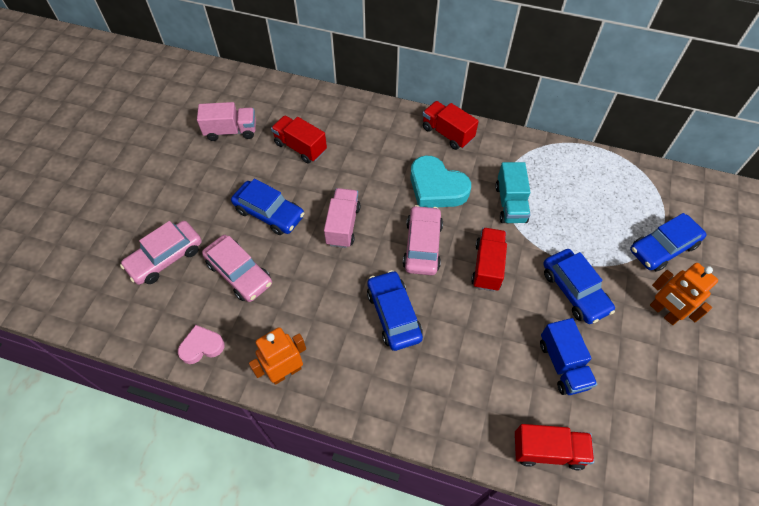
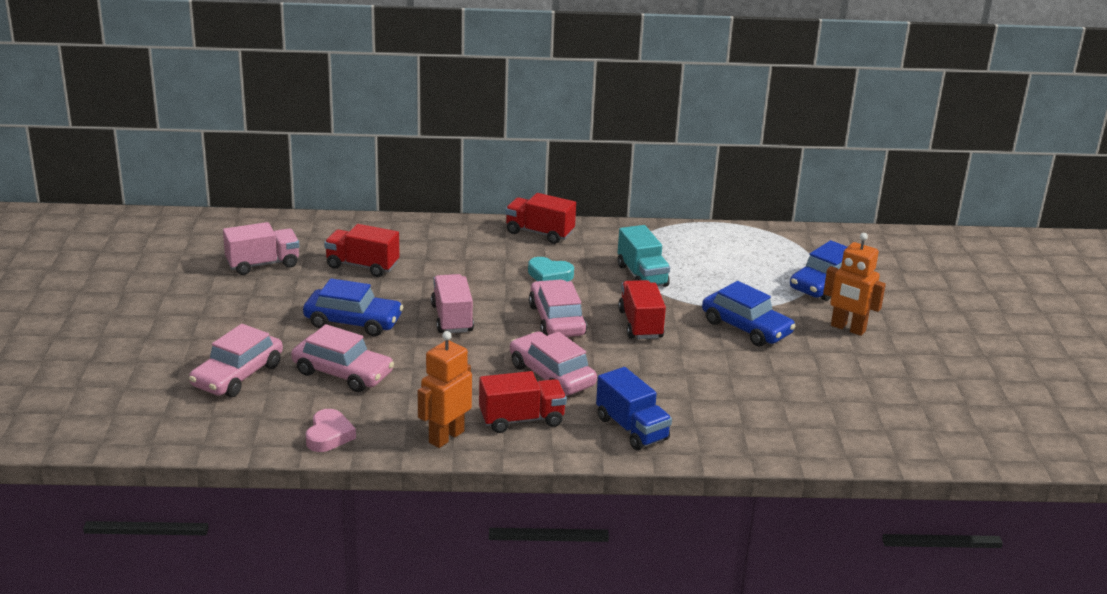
camera: 20 degrees left, 30 degrees down
(202, 346) = (329, 435): pink heart -> pink heart turned 135 degrees clockwise
(394, 314) = (552, 375): blue car -> pink car
(436, 187) = (549, 275): turquoise heart -> turquoise heart, size x0.58
(548, 450) = (775, 441): red truck -> red truck (521, 419)
(563, 364) = (760, 380): blue truck -> blue truck (632, 429)

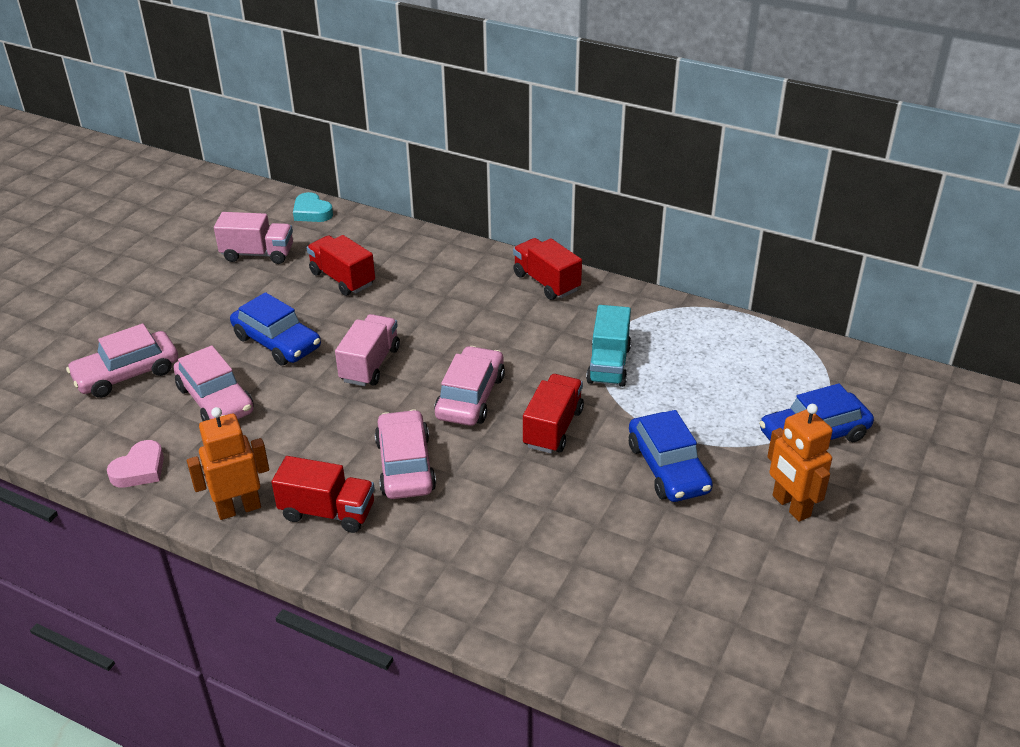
camera: 30 degrees right, 10 degrees up
(549, 275) = (511, 338): turquoise heart -> turquoise heart (312, 212)
(632, 429) = (427, 563): blue truck -> none

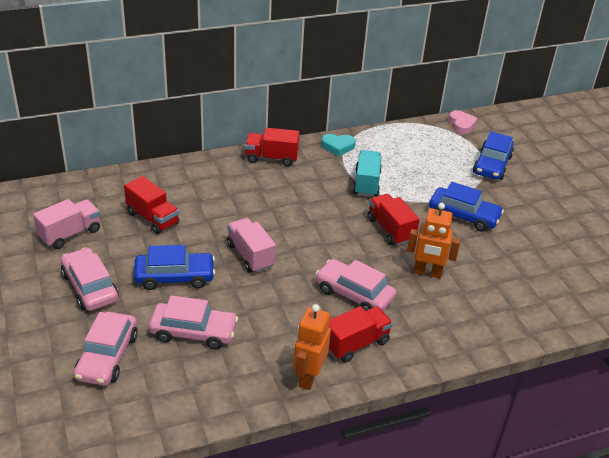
camera: 50 degrees left, 0 degrees up
(140, 469) = (216, 401): pink heart -> pink heart (461, 125)
(312, 212) = (63, 189): turquoise heart -> turquoise heart (338, 146)
(342, 279) = (153, 218): red truck -> red truck turned 135 degrees counterclockwise
(470, 397) = (329, 239): pink car -> pink car (90, 287)
(608, 365) = (366, 183): turquoise truck -> turquoise truck turned 135 degrees counterclockwise
(790, 506) = (529, 201): orange robot -> orange robot (427, 273)

